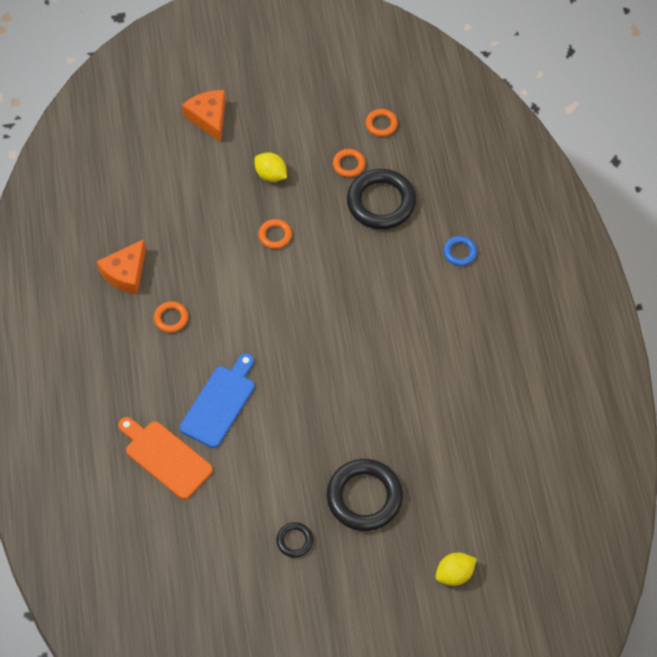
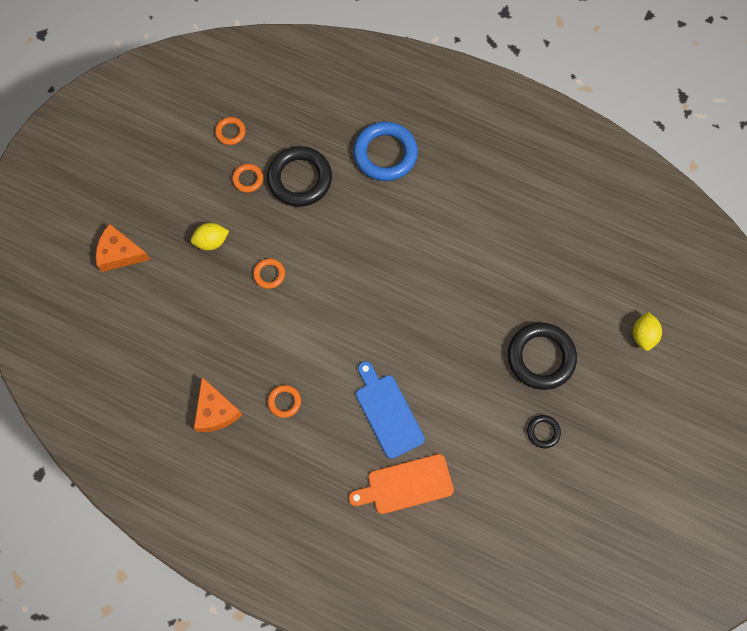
camera: 55 degrees left, 10 degrees up
(459, 252) = (385, 154): blue ring -> blue ring, size x2.09

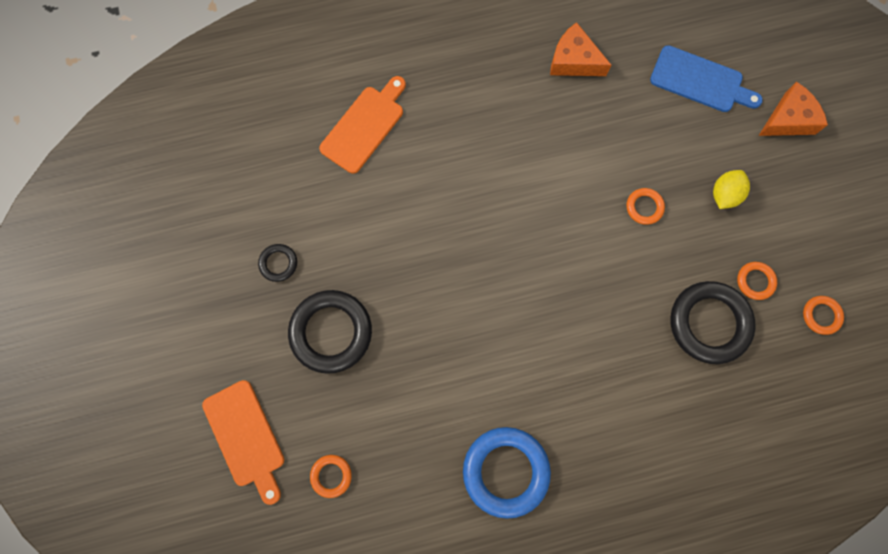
camera: 140 degrees right, 5 degrees up
(284, 402) = (525, 111): orange ring -> orange ring (331, 475)
(385, 154) = (654, 423): blue ring -> blue ring (505, 471)
(387, 412) = (430, 171): blue cutting board -> blue cutting board (700, 81)
(643, 335) = (246, 437): yellow lemon -> orange cutting board

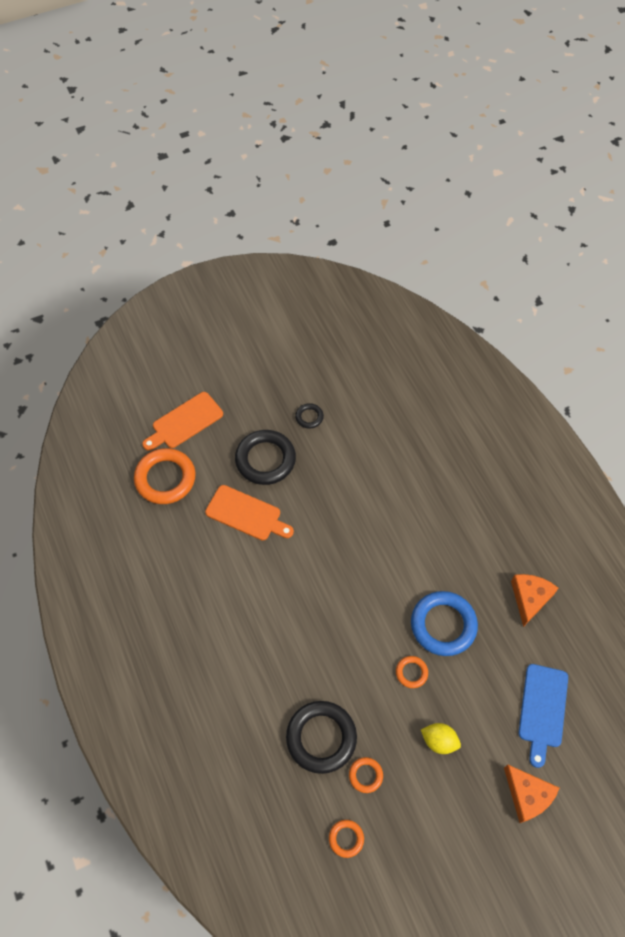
camera: 80 degrees right, 15 degrees down
(331, 475) = (165, 478): orange ring -> orange ring, size x2.09
(364, 126) = (428, 452): orange cutting board -> orange cutting board (246, 514)
(505, 471) = (181, 593): blue ring -> blue ring (443, 625)

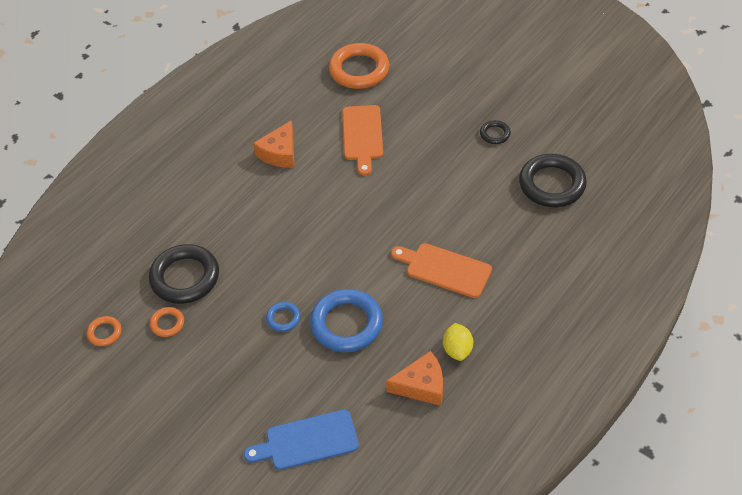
camera: 65 degrees right, 10 degrees down
(185, 422) = (423, 56): orange cutting board -> orange cutting board (444, 269)
(265, 459) = (426, 124): black ring -> black ring (552, 184)
(411, 672) = (283, 318): orange ring -> blue ring
(439, 741) = (228, 366): yellow lemon -> yellow lemon (457, 350)
(527, 795) = (212, 460): orange cheese -> orange cheese (280, 153)

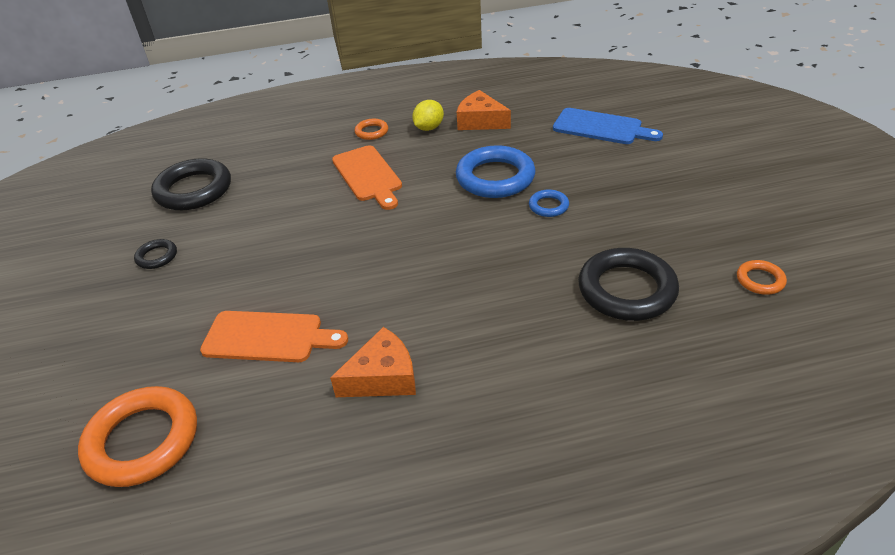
camera: 140 degrees left, 10 degrees down
(167, 323) = (676, 255): orange ring -> orange ring (371, 132)
(363, 136) = (268, 337): orange cutting board -> orange cutting board turned 60 degrees clockwise

